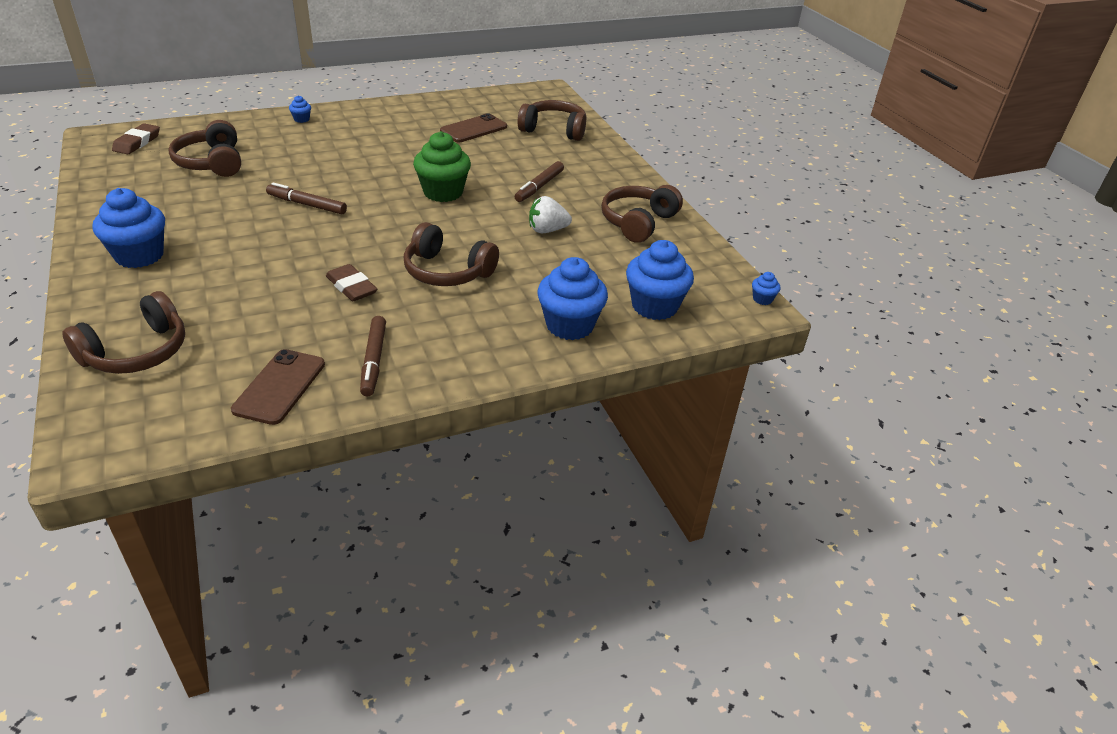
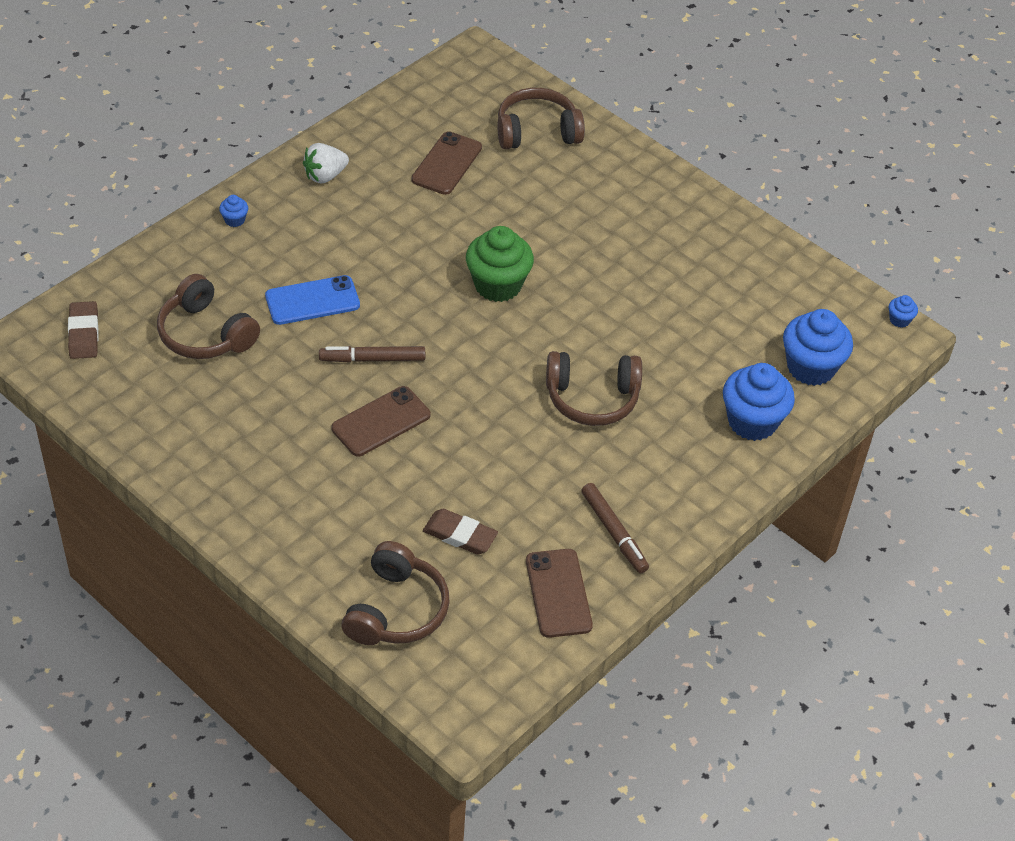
camera: 25 degrees left, 10 degrees up
(139, 255) = (273, 497): blue cupcake -> none
(271, 238) = (381, 422): none -> brown phone
(303, 166) = (312, 301): none -> blue phone
(351, 287) = (518, 454): brown eraser -> brown eraser (460, 535)
(539, 187) = (590, 237): brown marker -> none
(547, 230) = (645, 302): white strawberry -> white strawberry (325, 176)
(638, 222) = (725, 255): brown headphones -> none

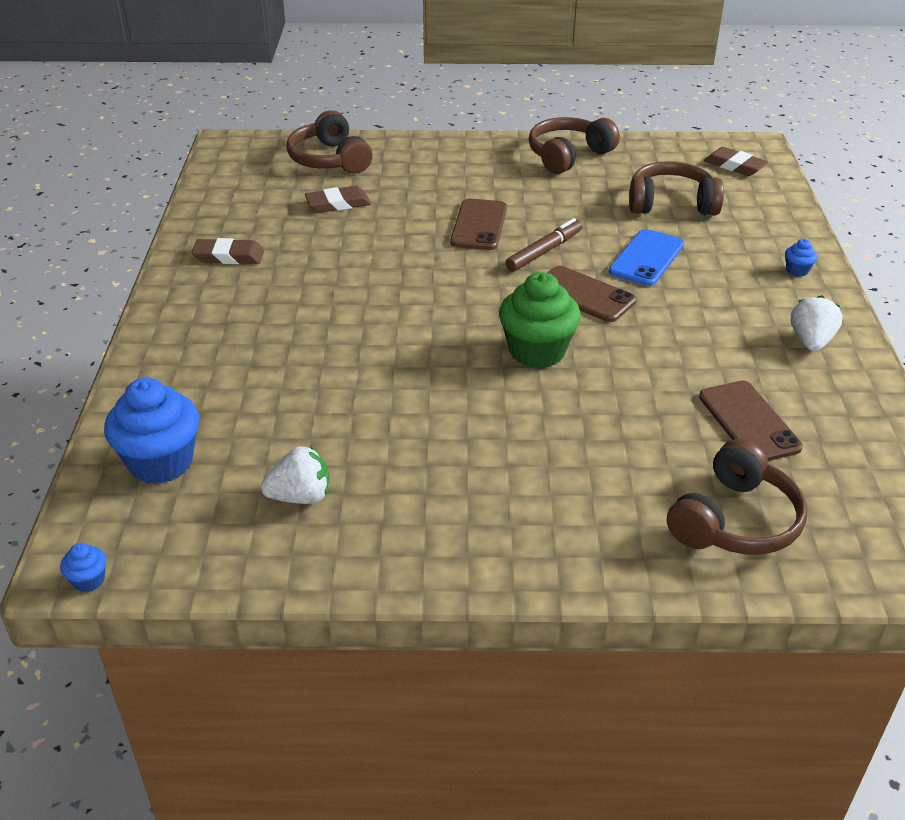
camera: 140 degrees right, 10 degrees down
(558, 593) = (233, 211): brown phone -> brown phone (583, 295)
(592, 398) = (345, 320): brown headphones -> brown headphones (568, 156)
(614, 532) = (229, 256): brown marker -> brown eraser
(747, 291) = (301, 497): none -> white strawberry
(752, 422) = (182, 382): blue cupcake -> none

